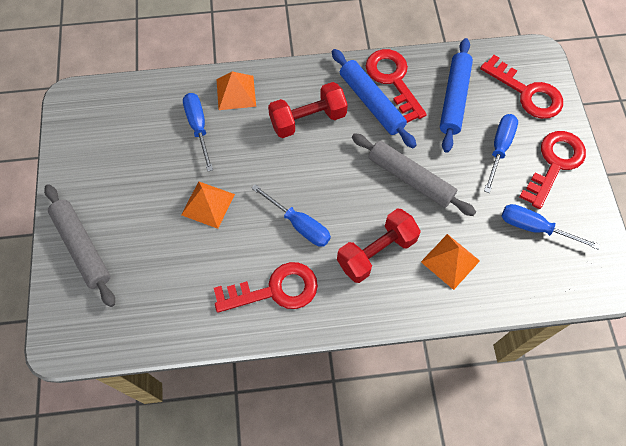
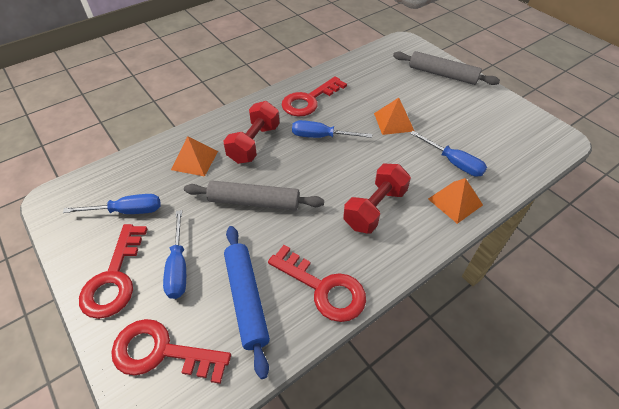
camera: 150 degrees right, 15 degrees down
(371, 102) = (329, 252): blue rolling pin -> none

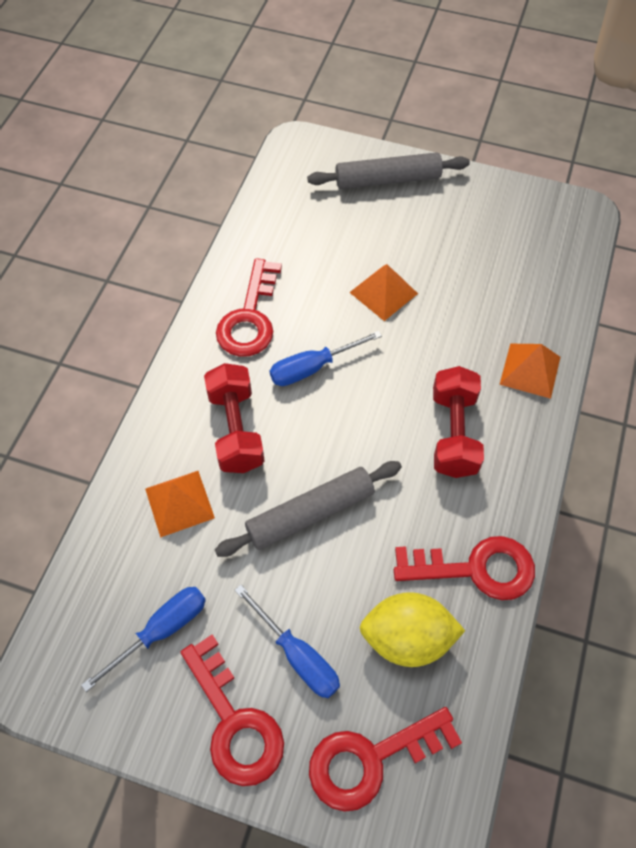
camera: 35 degrees left, 10 degrees up
(246, 299) = (407, 638): blue rolling pin -> yellow lemon
(453, 162) = (492, 315): blue screwdriver -> none

